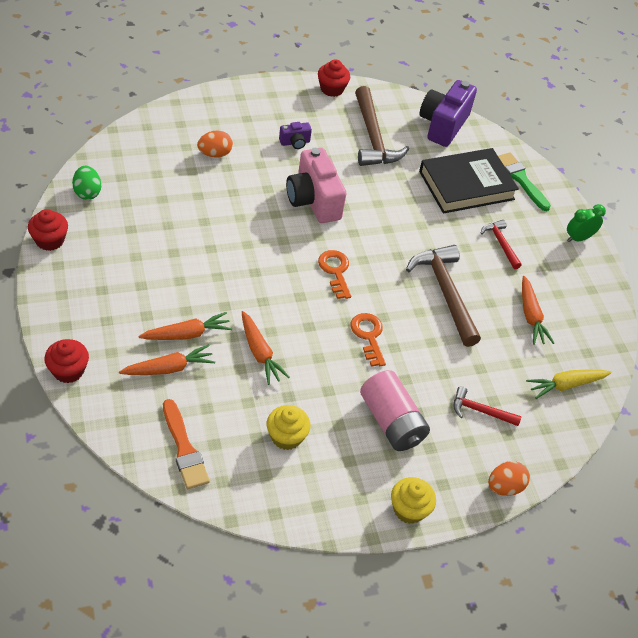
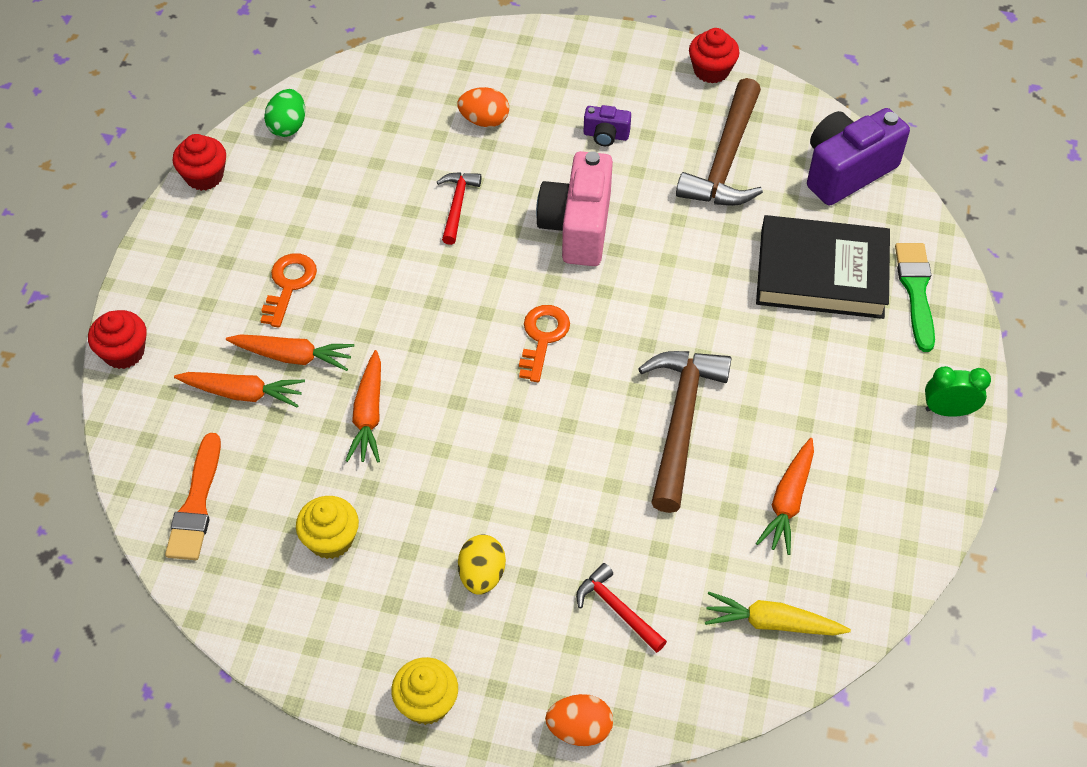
camera: 35 degrees right, 5 degrees up
(368, 336) = (529, 444): orange key -> orange key (289, 285)
(391, 422) = (482, 575): pink battery -> yellow egg
(500, 243) = (815, 378): red hammer -> red hammer (457, 205)

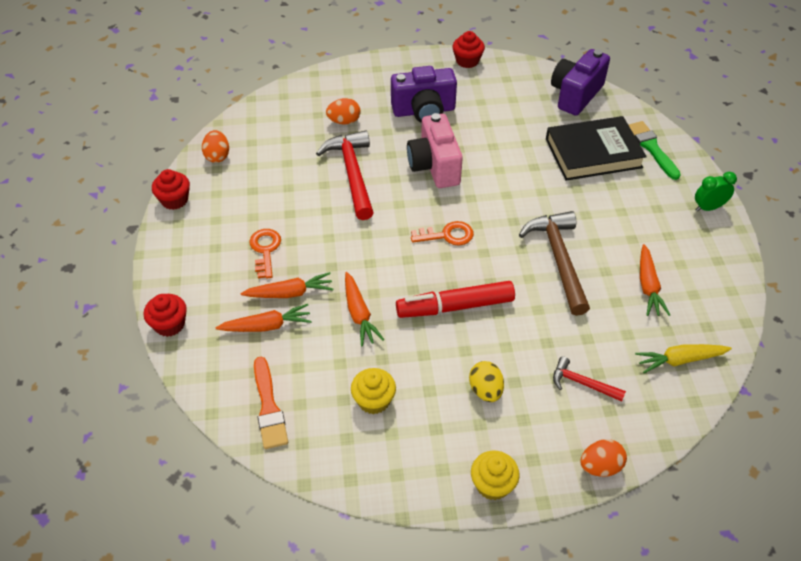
camera: 20 degrees left, 5 degrees down
(288, 126) = (217, 156): green egg -> orange egg
(457, 205) = (352, 173): red hammer -> red hammer, size x1.89
(501, 445) = (455, 306): none -> red marker
(543, 337) = (447, 235): orange key -> orange key turned 90 degrees clockwise
(606, 135) = (424, 111): purple camera -> purple camera, size x2.11
(725, 160) = (502, 106): brown hammer -> none

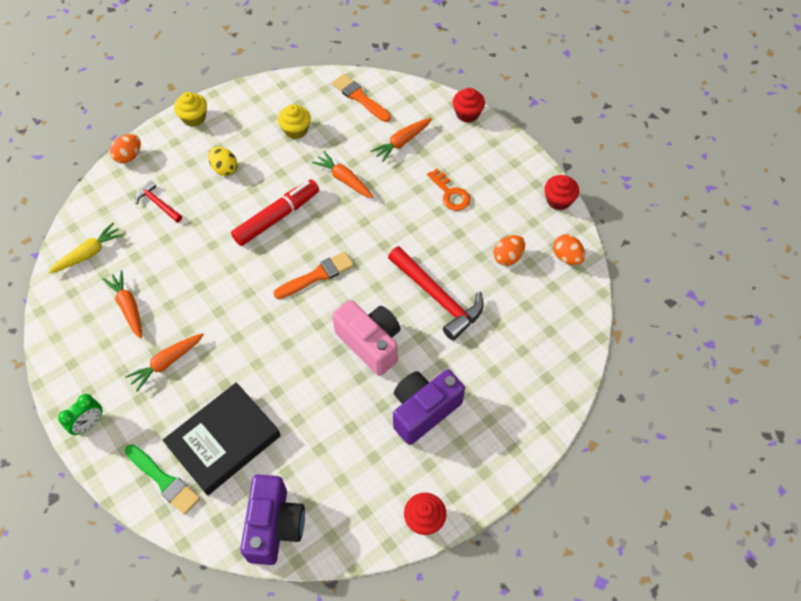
camera: 150 degrees right, 10 degrees up
(290, 293) = (405, 171): orange carrot -> orange carrot (166, 363)
(344, 121) = (491, 354): orange egg -> orange egg (508, 257)
(447, 235) = (317, 275): orange key -> orange brush
(558, 259) = (213, 297): brown hammer -> none
(582, 383) = (158, 203): red hammer -> red hammer turned 135 degrees counterclockwise

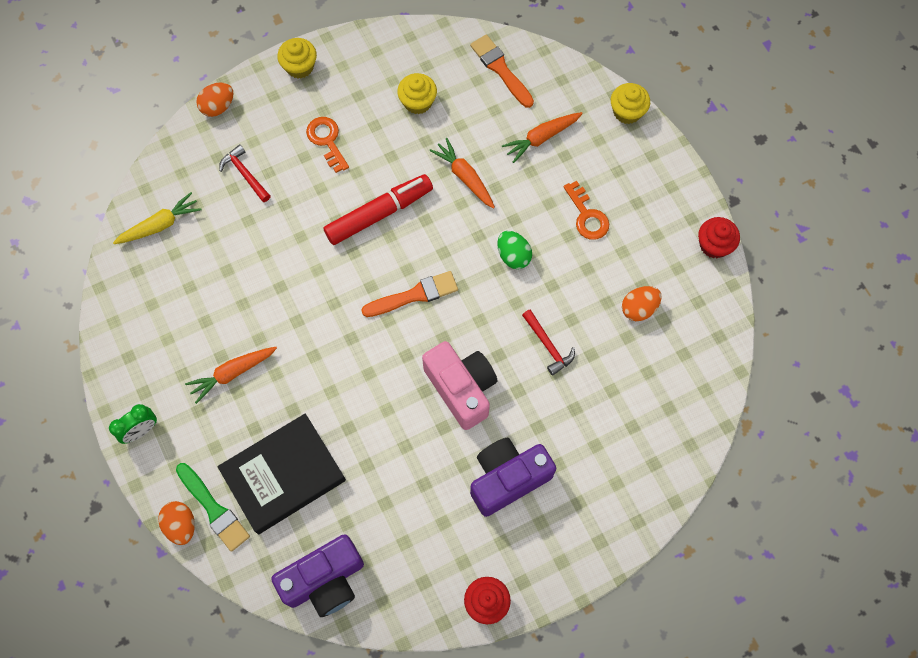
camera: 10 degrees right, 10 degrees up
(128, 307) = (197, 299): orange carrot -> none
(224, 169) = (327, 140): yellow egg -> orange key
(275, 526) = (325, 580): purple camera -> purple camera turned 45 degrees clockwise
(395, 232) = (513, 256): none -> green egg
(438, 297) = (548, 346): red hammer -> red hammer, size x0.53
(467, 114) = (627, 112): red cupcake -> yellow cupcake
(566, 257) = (708, 319): orange egg -> orange egg (181, 525)

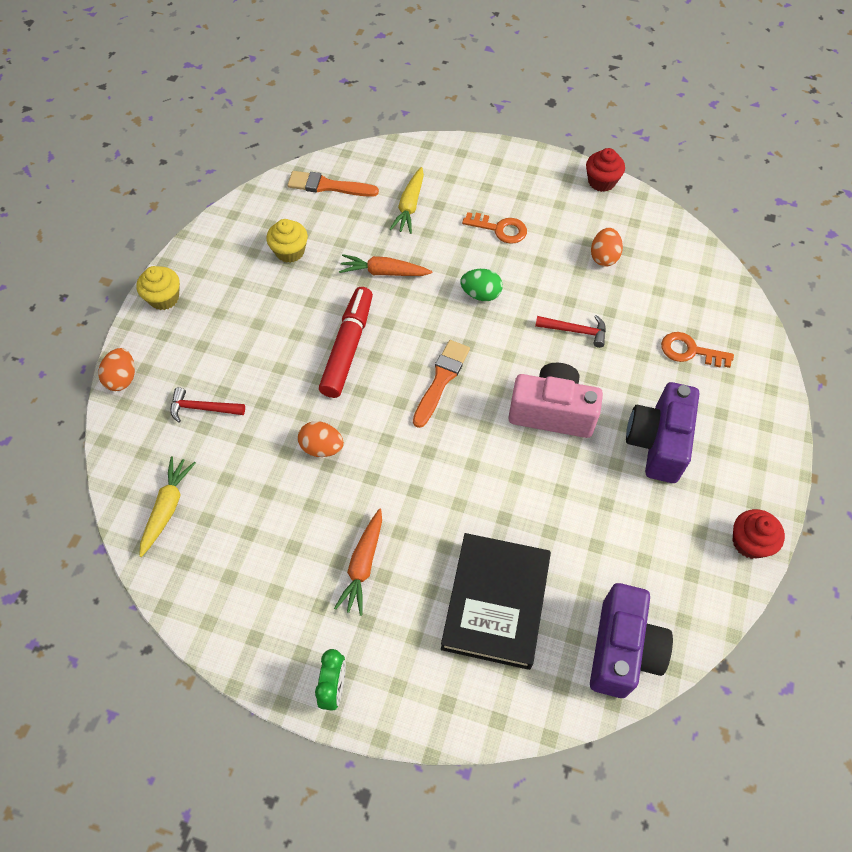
camera: 45 degrees left, 10 degrees down
(181, 525) = (458, 730): orange egg -> orange egg (322, 447)
(214, 509) = (470, 687): green brush -> none
(327, 140) = (246, 331): orange key -> orange key (690, 351)
(541, 138) = (409, 206): orange carrot -> yellow carrot
(627, 112) = (448, 147): yellow cupcake -> none

